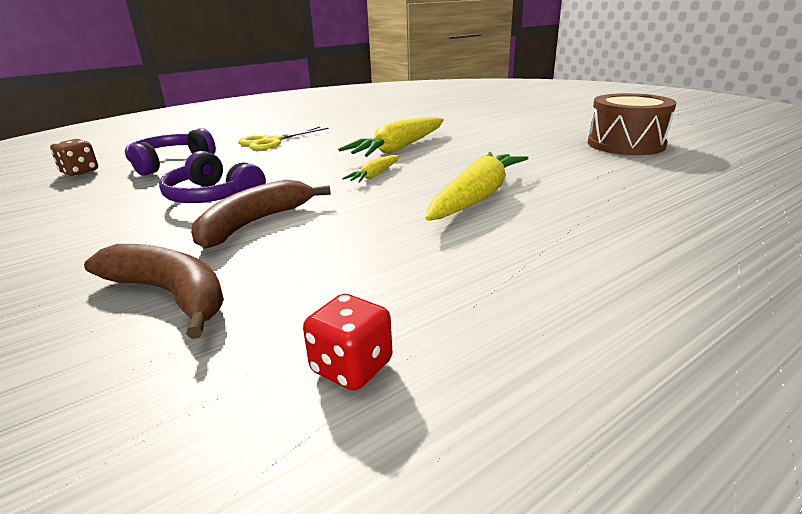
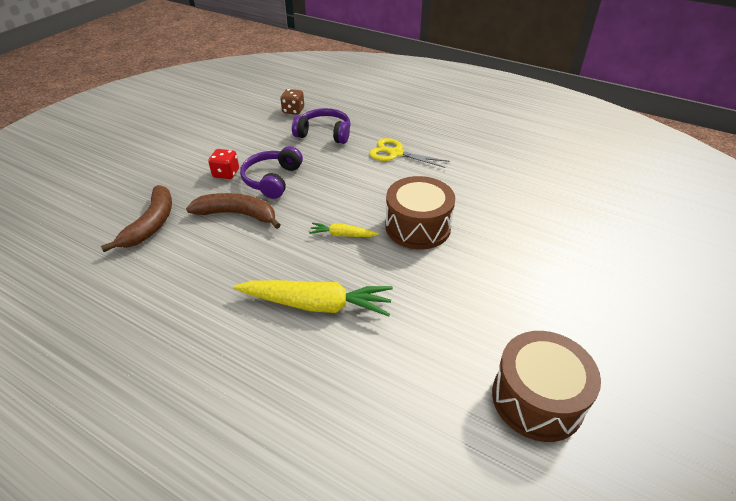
camera: 65 degrees right, 15 degrees up
(351, 367) = (96, 308): red dice -> red dice (226, 173)
(399, 148) = (418, 227): yellow carrot -> brown drum

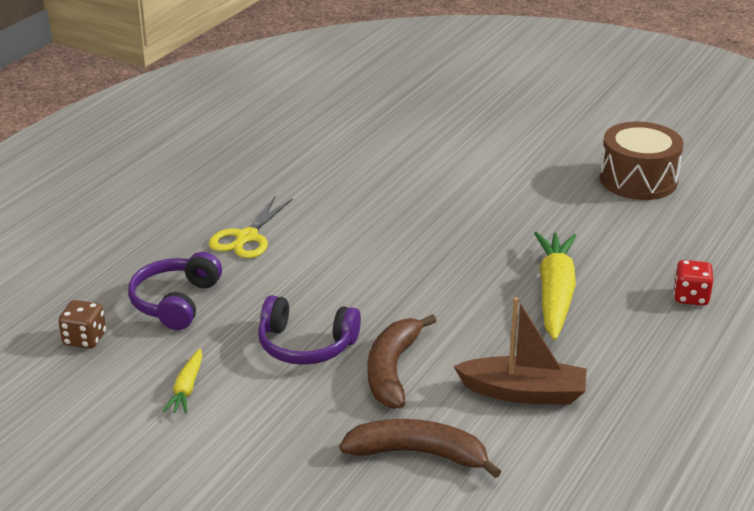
camera: 90 degrees left, 10 degrees down
(193, 276) = (523, 393): none -> brown boat
(226, 173) = (284, 395): red dice -> red dice (690, 297)
(342, 235) = (433, 279): yellow carrot -> yellow carrot (187, 388)
(418, 227) = (414, 226): brown drum -> none

